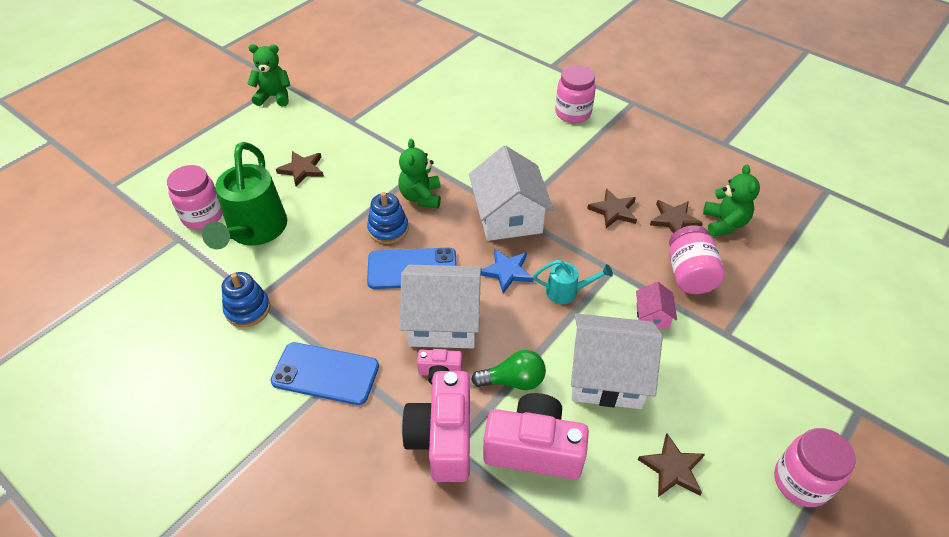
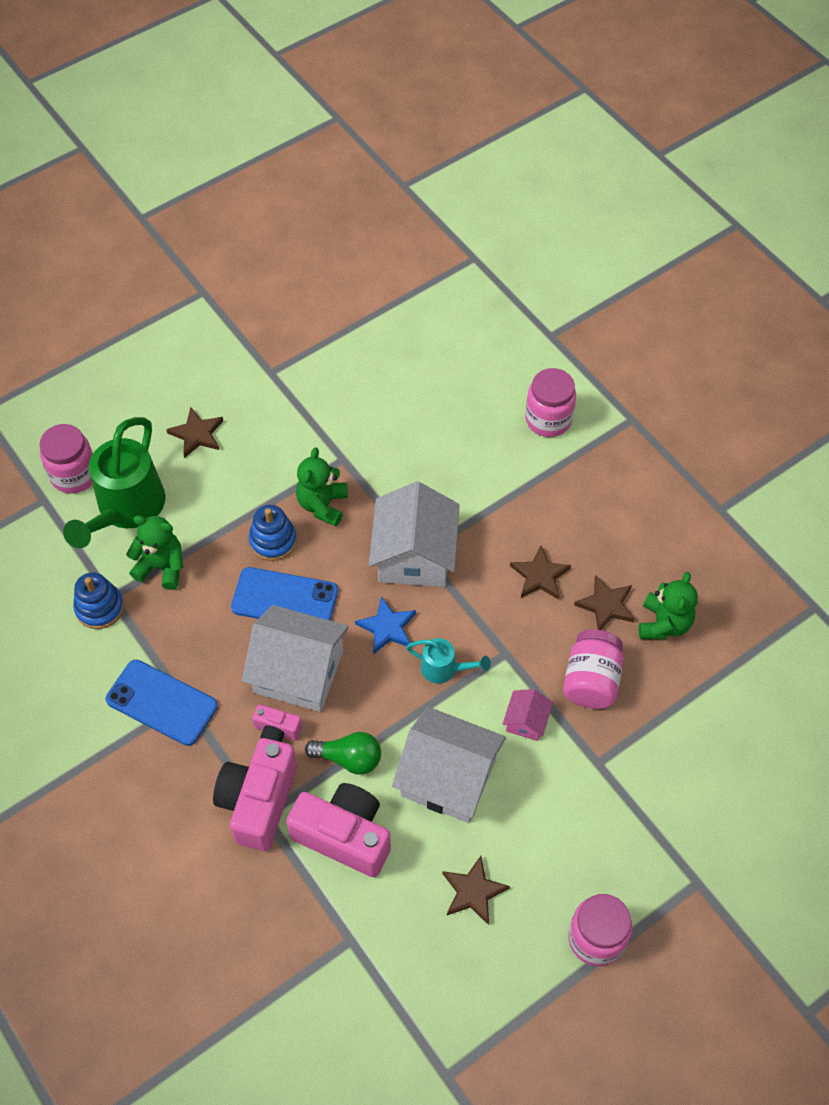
camera: 15 degrees right, 10 degrees up
(274, 97) = (188, 314): green teddy bear -> green teddy bear (162, 567)

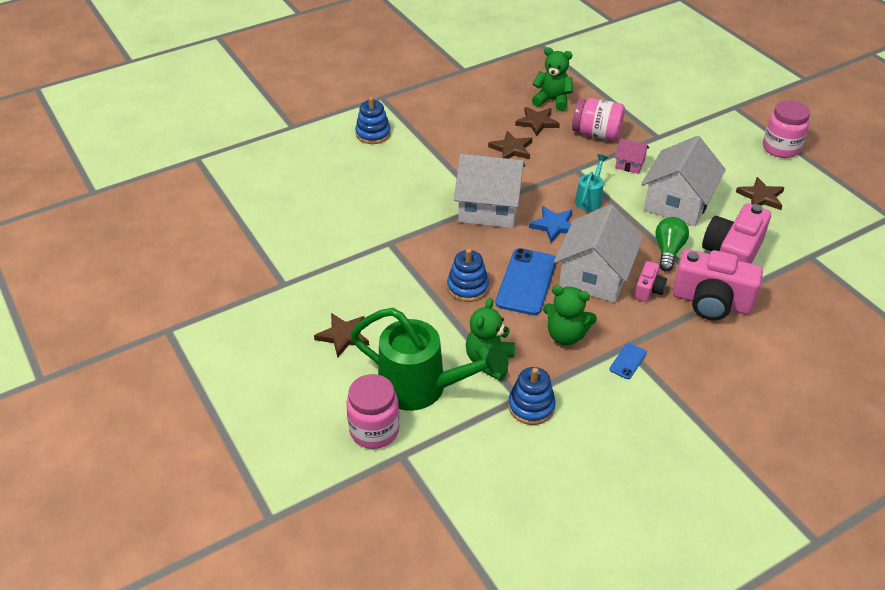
camera: 85 degrees left, 15 degrees down
(162, 703) = (628, 361): blue phone -> blue phone, size x0.47
(322, 505) = (435, 256): green teddy bear -> green teddy bear (566, 335)
(548, 419) = (373, 134): pink jar -> blue stacking toy

